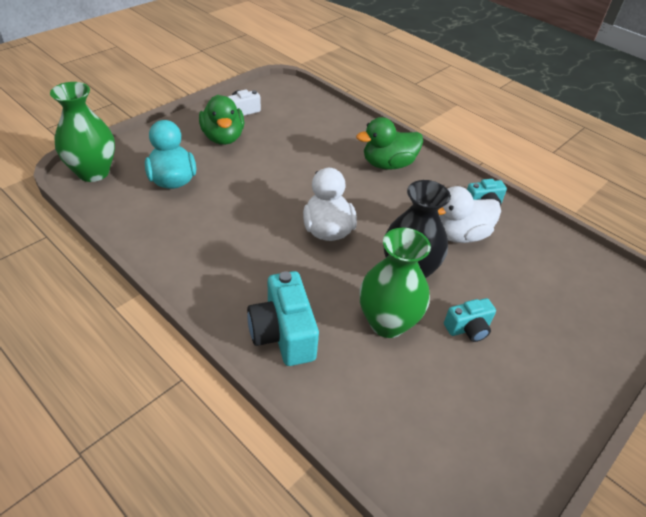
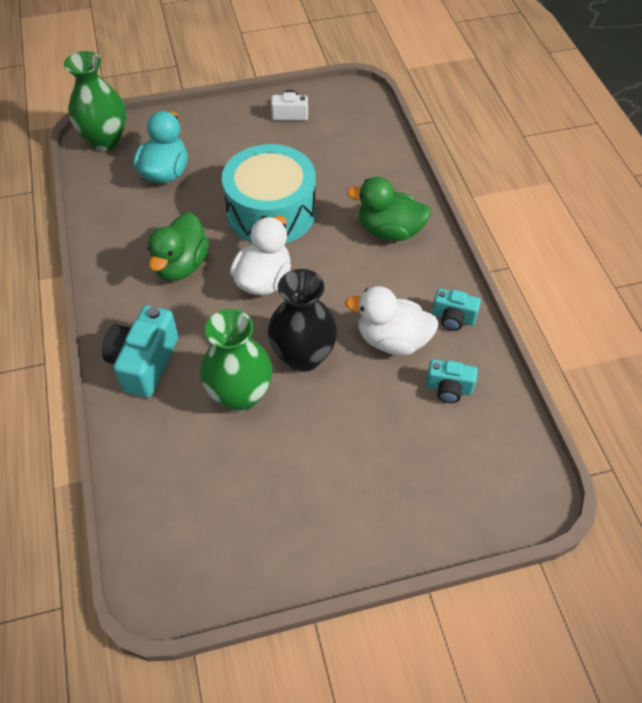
camera: 35 degrees right, 10 degrees up
(223, 137) = (246, 140): green duck -> green duck (181, 265)
(288, 180) = (271, 212): none -> turquoise drum
(468, 328) = (310, 436): turquoise camera -> turquoise camera (449, 388)

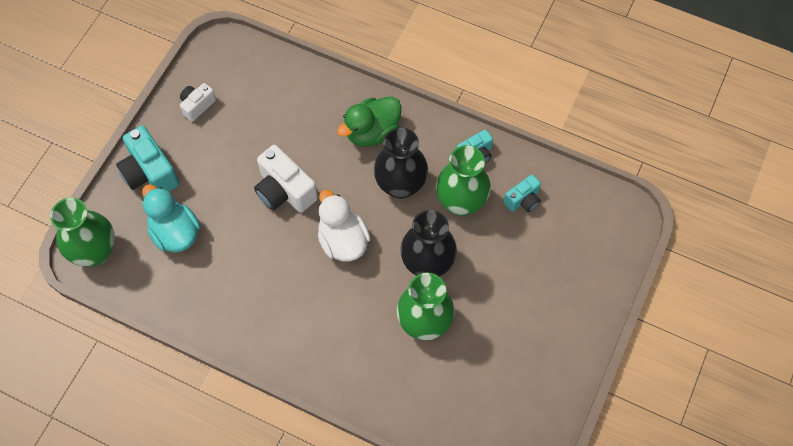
camera: 50 degrees left, 10 degrees up
(144, 362) = (346, 364): turquoise camera -> turquoise camera (149, 172)
(181, 265) = (280, 284): green duck -> none
(271, 212) = (284, 191): turquoise drum -> white camera
(360, 284) = (400, 185): none -> black vase
(392, 340) = (461, 202): white duck -> green vase

